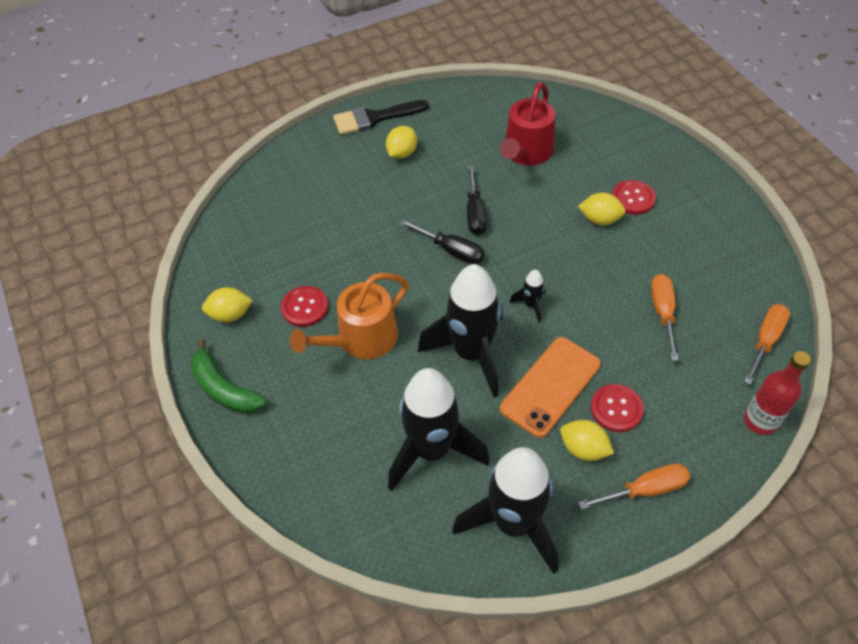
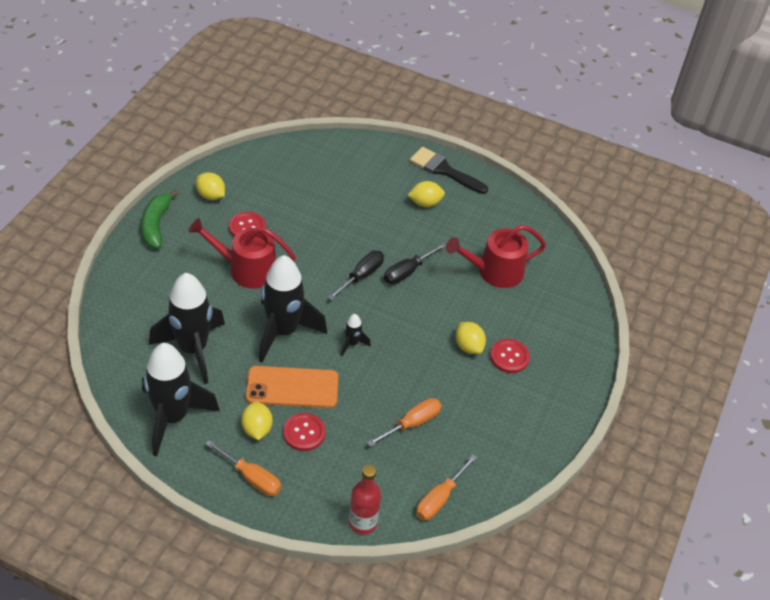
camera: 45 degrees right, 5 degrees down
(361, 339) = (247, 269): orange watering can -> red watering can
(451, 250) = (361, 276): black screwdriver -> black screwdriver turned 135 degrees counterclockwise
(765, 341) = (440, 498): orange screwdriver -> orange screwdriver turned 135 degrees clockwise

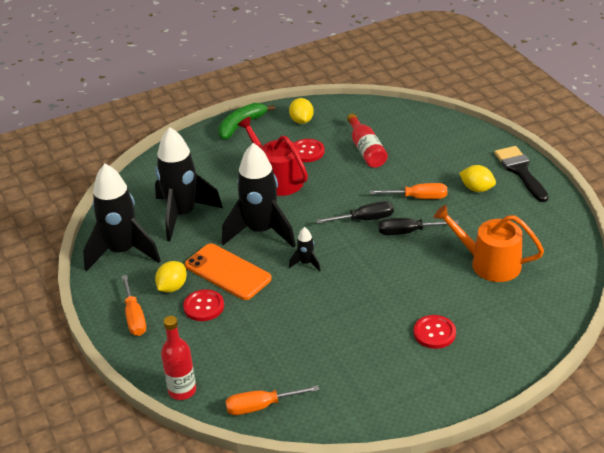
camera: 45 degrees right, 10 degrees down
(299, 203) = (366, 150): none -> red bottle
(411, 424) = (295, 341): orange screwdriver -> orange screwdriver (418, 198)
(468, 346) = (404, 308): yellow lemon -> none
(495, 271) = (489, 263): red watering can -> orange watering can

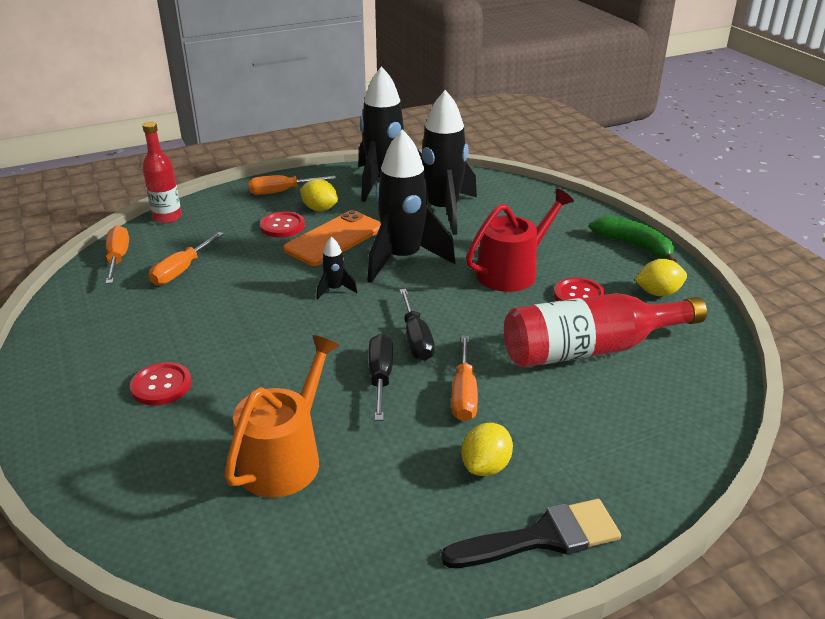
camera: 90 degrees right, 5 degrees down
(281, 357) = (182, 270): none -> orange screwdriver
(366, 150) = (590, 349): red bottle -> red bottle, size x1.60

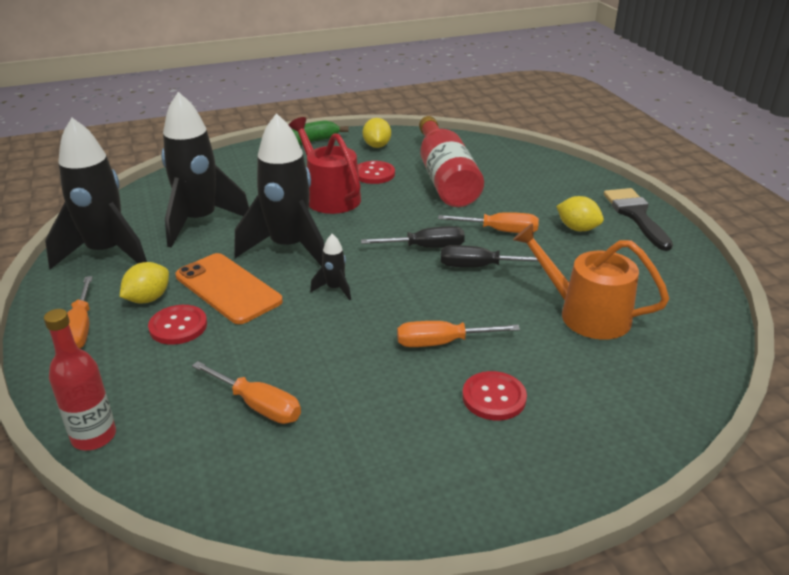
camera: 85 degrees left, 0 degrees up
(118, 258) = (201, 476): orange screwdriver -> orange screwdriver (442, 343)

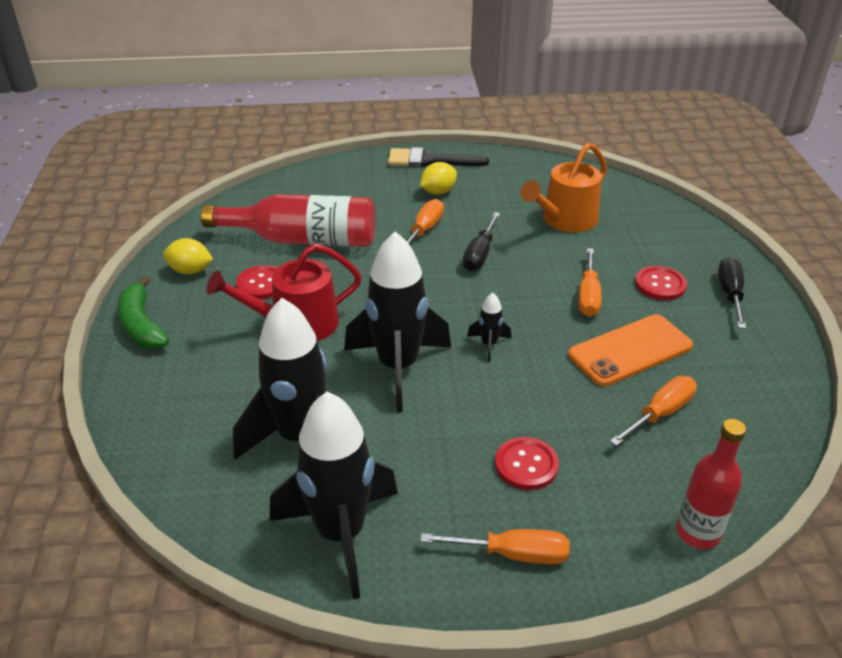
camera: 75 degrees left, 5 degrees up
(148, 299) = (465, 490): yellow lemon -> none
(228, 288) = (464, 421): orange phone -> orange phone (630, 350)
(425, 247) = (435, 277): black screwdriver -> black screwdriver (730, 294)

